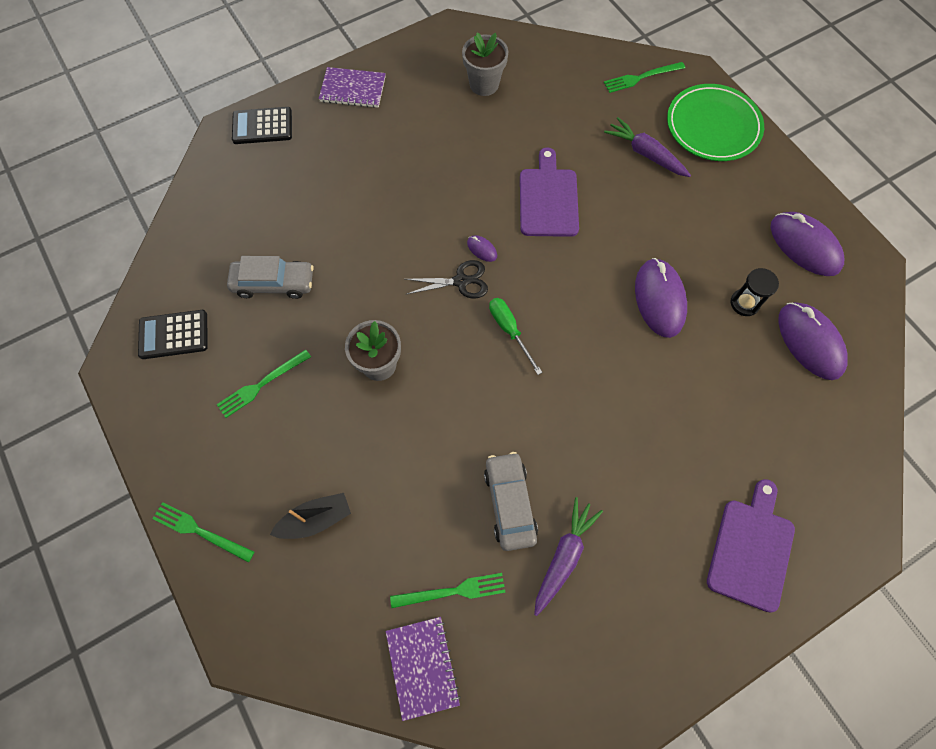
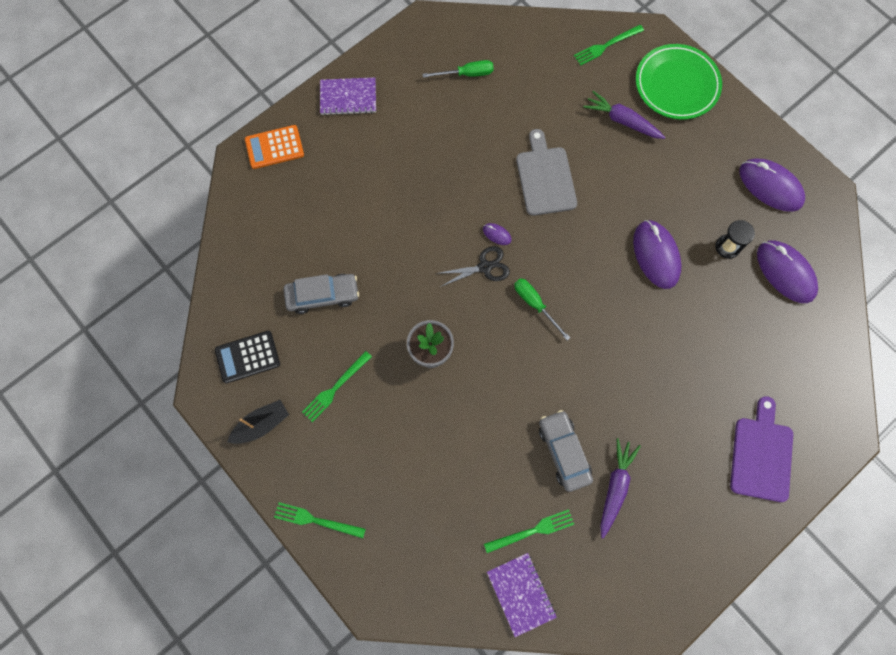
camera: 10 degrees left, 5 degrees up
(262, 126) = (274, 147): black calculator -> orange calculator
(315, 519) = (408, 493): black boat -> black boat (261, 425)
(484, 84) = (466, 74): grey flower pot -> green screwdriver
(548, 199) = (545, 178): purple cutting board -> grey cutting board

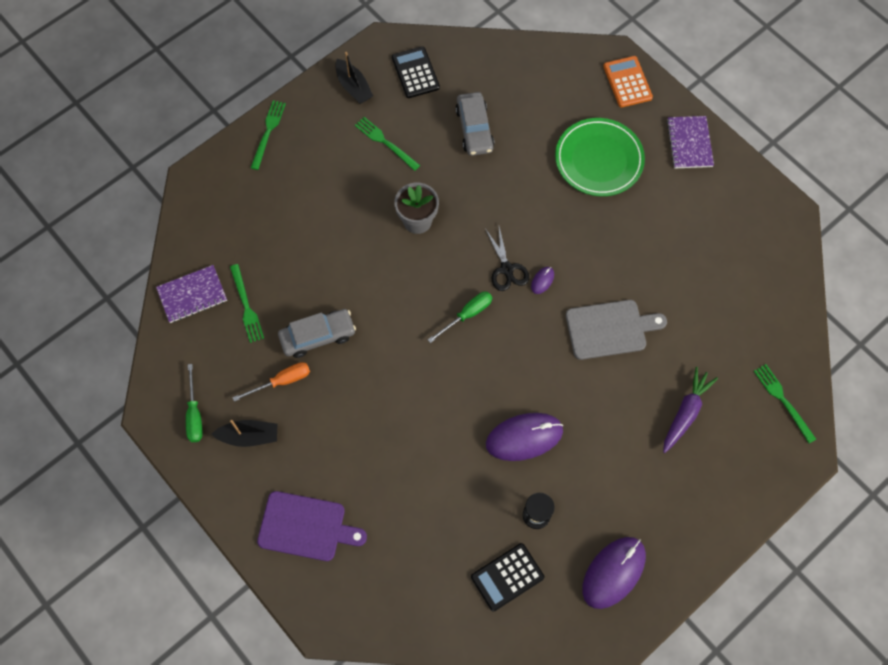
camera: 90 degrees right, 5 degrees down
(466, 74) = (729, 254): green screwdriver -> green screwdriver (194, 414)
(615, 487) = (281, 381): purple carrot -> orange screwdriver
(676, 84) = (739, 477): green plate -> green plate (598, 159)
(676, 518) = (249, 436): none -> black boat
(785, 272) = (507, 577): purple mouse -> black calculator

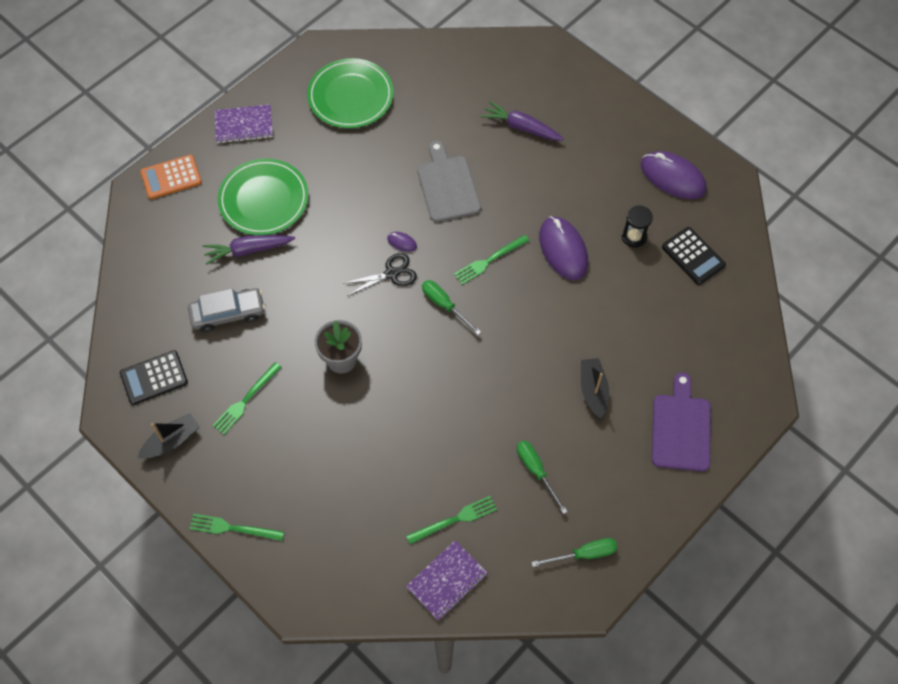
camera: 95 degrees left, 5 degrees down
(192, 295) = (446, 580): purple notebook -> purple notebook turned 75 degrees clockwise
(249, 436) = (599, 495): black boat -> black boat (593, 390)
(281, 381) = (536, 471): orange screwdriver -> green screwdriver
(318, 336) = (482, 442): grey car -> none
(541, 146) = (248, 250): none -> purple carrot
(727, 242) = (350, 96): none -> green plate
(783, 401) = (501, 59): green fork -> green fork (489, 260)

